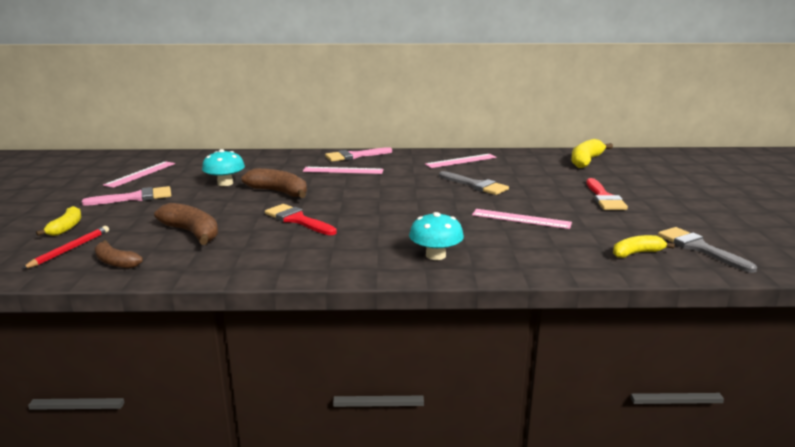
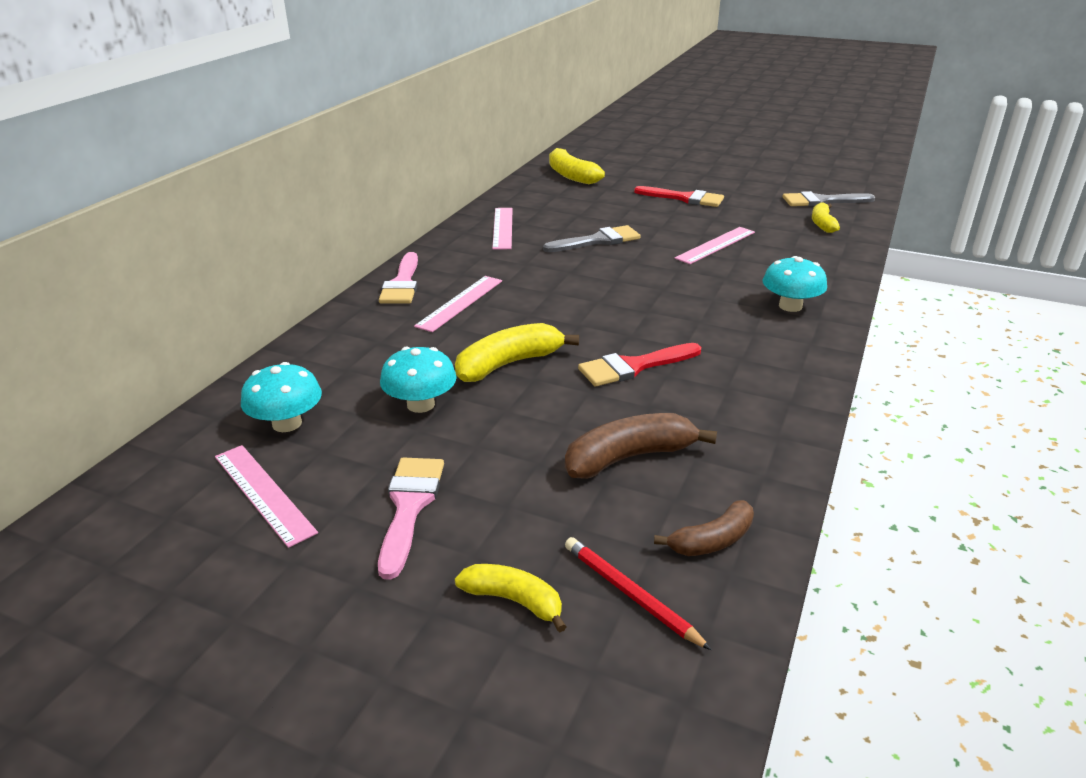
camera: 65 degrees left, 10 degrees up
(196, 166) = (287, 423): none -> turquoise mushroom
(279, 192) = (509, 364): brown banana -> yellow banana

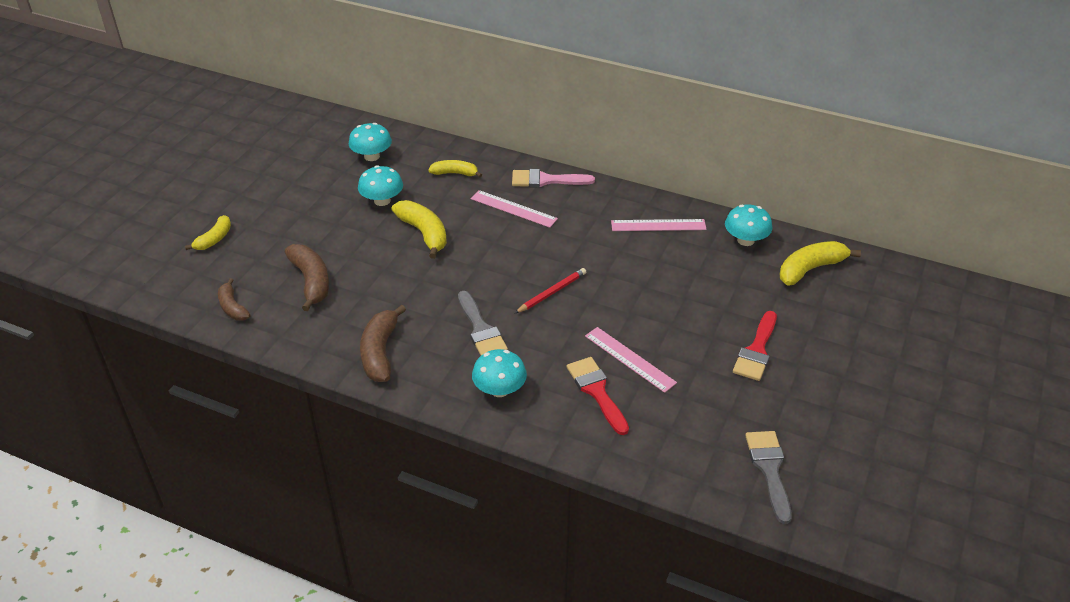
camera: 90 degrees right, 10 degrees up
(263, 493) = (312, 158): pink ruler -> none
(409, 506) = (289, 204): pink brush -> none
(529, 195) = (745, 240): none -> turquoise mushroom
(597, 241) = (634, 281): grey brush -> grey brush (481, 329)
(630, 594) = (205, 275): red pencil -> red pencil (552, 292)
(633, 367) = (412, 290): red brush -> red brush (596, 391)
(763, 384) = (380, 352): none -> brown banana
(822, 224) = (695, 454): yellow banana -> yellow banana (455, 173)

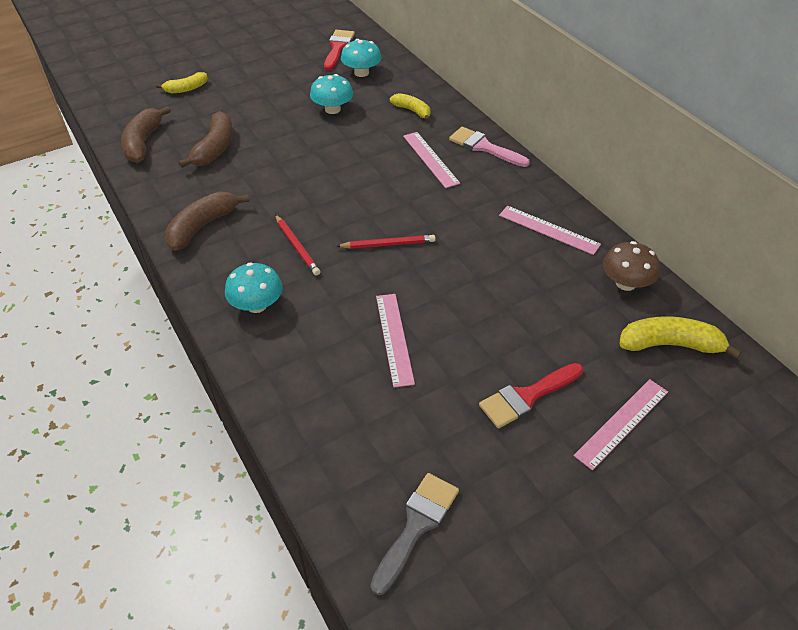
camera: 35 degrees right, 5 degrees up
(232, 307) = (143, 142): brown banana -> brown banana, size x1.58
(424, 233) = (336, 148): yellow banana -> none
(481, 329) = (297, 246): grey brush -> red pencil
(596, 391) = (334, 352): red brush -> red brush (338, 48)
(745, 240) = (625, 283): turquoise mushroom -> brown mushroom
(828, 335) = (622, 423): none -> pink ruler

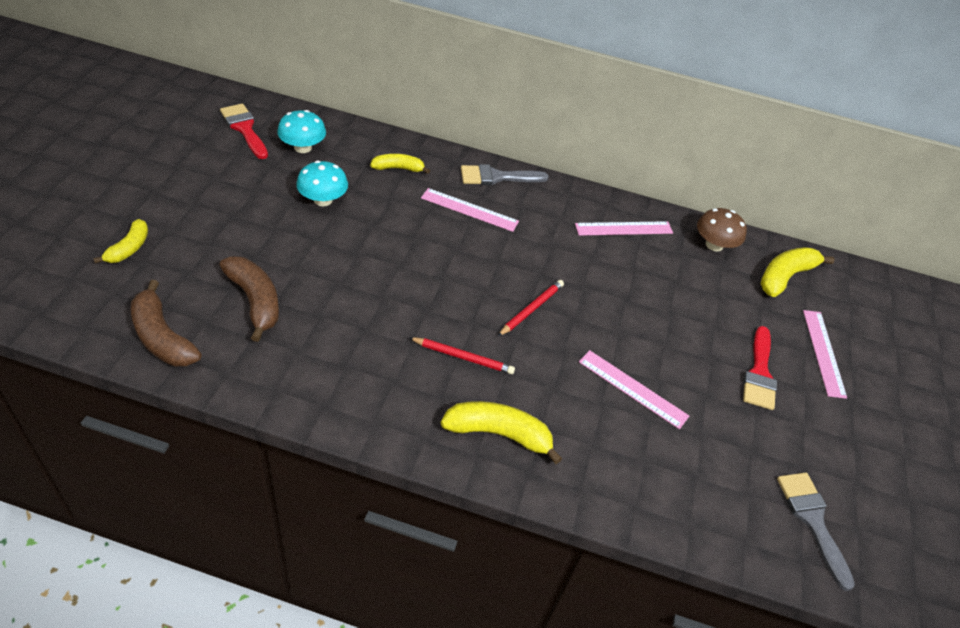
camera: 50 degrees left, 0 degrees up
(202, 226) = (352, 391): brown banana -> none
(257, 305) = (499, 434): turquoise mushroom -> yellow banana
(484, 147) = (497, 177): pink brush -> grey brush

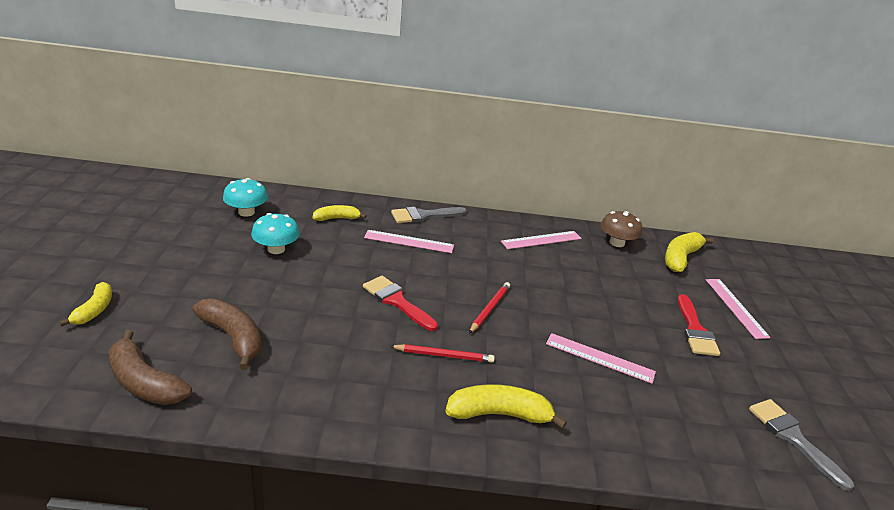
camera: 10 degrees left, 15 degrees down
(244, 129) = (188, 204): red brush -> red brush (396, 301)

